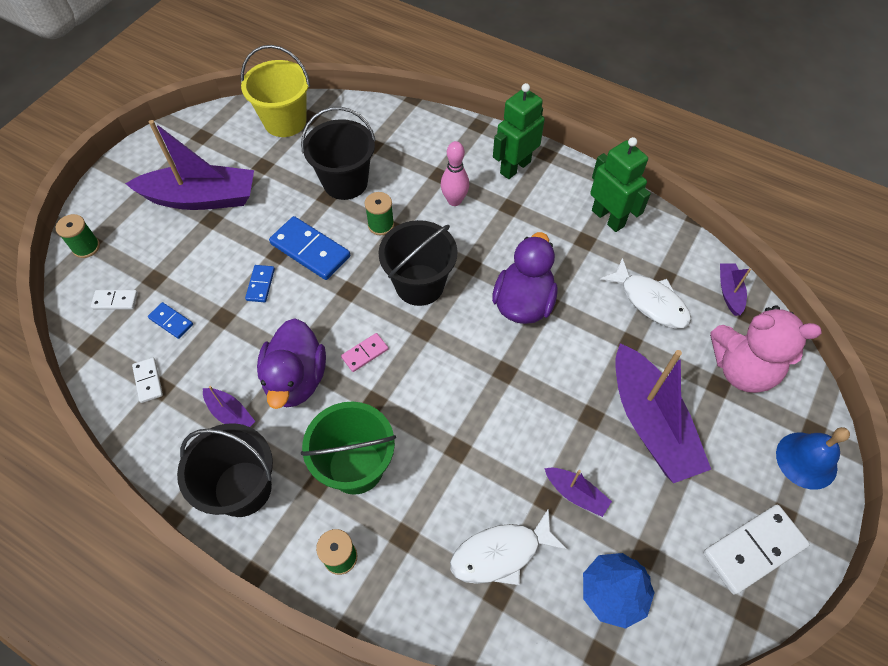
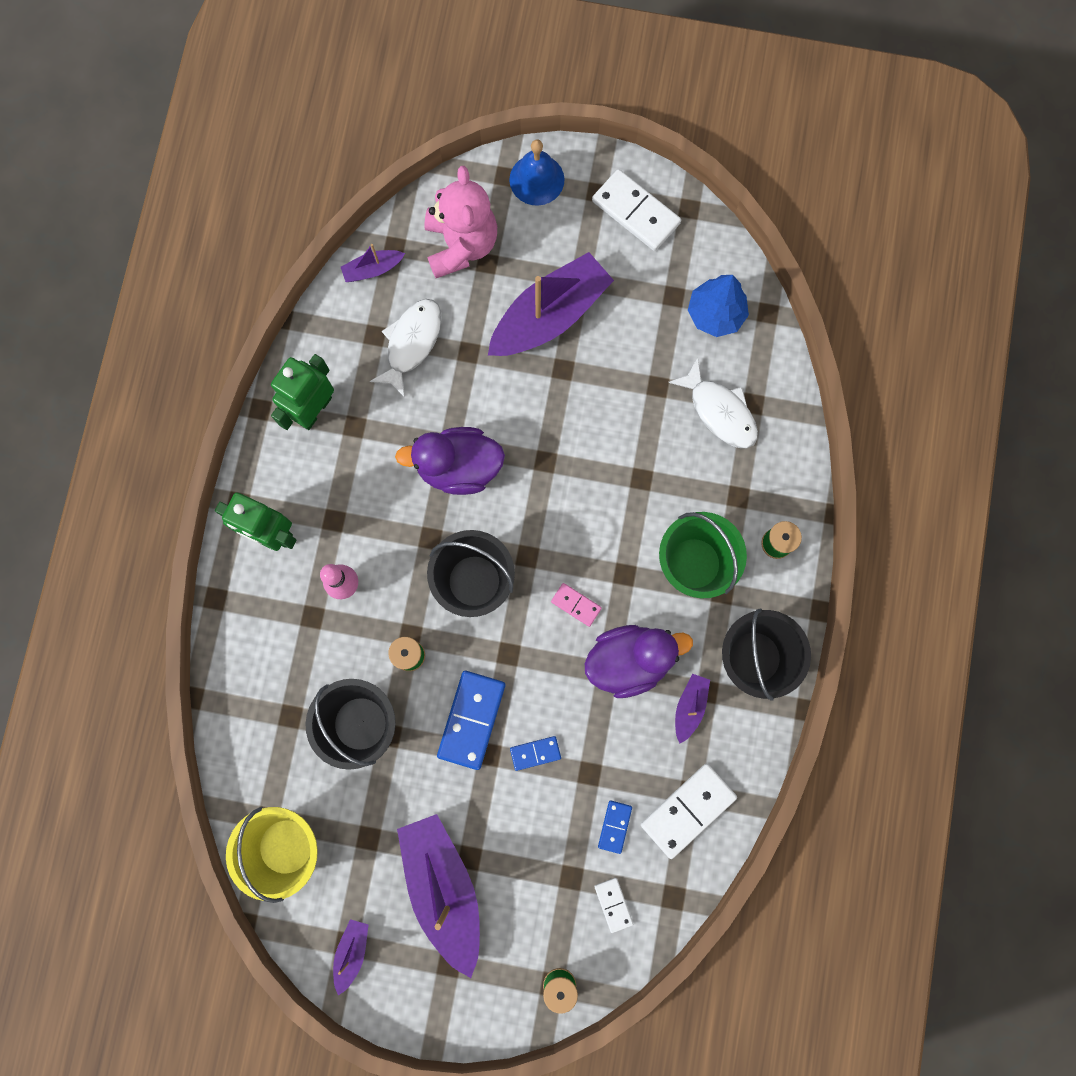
camera: 110 degrees left, 20 degrees up
(148, 381) = (688, 810): white domino -> white domino, size x1.91
(576, 494) = (643, 364): purple boat -> purple boat (352, 952)

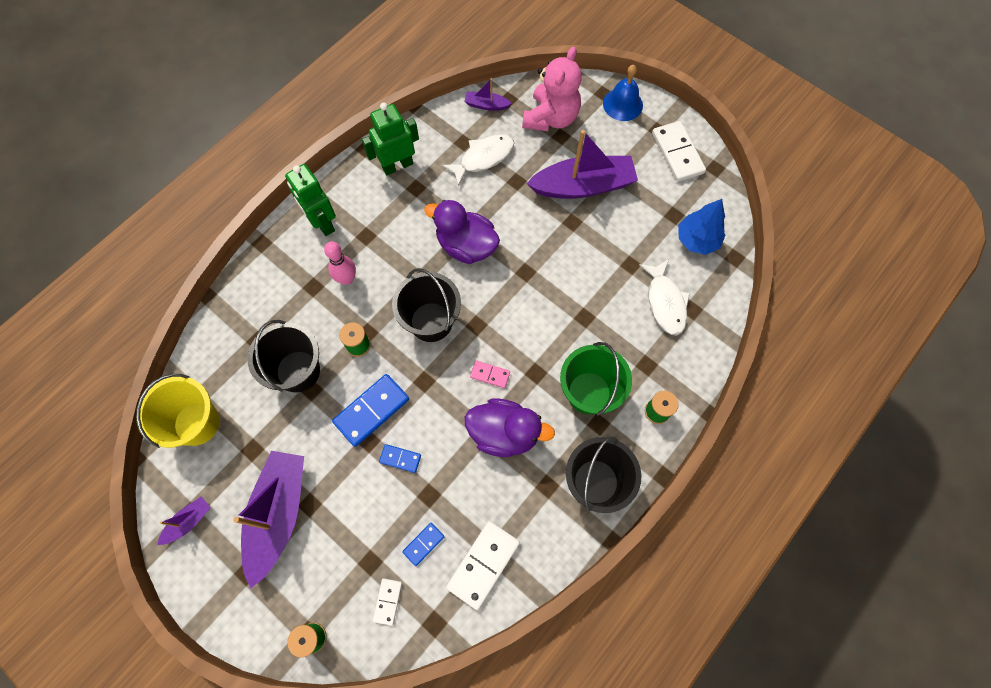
camera: 30 degrees right, 10 degrees down
(576, 605) = (490, 374): pink domino -> pink domino turned 45 degrees counterclockwise
(688, 810) = (483, 564): white domino -> white domino turned 45 degrees counterclockwise
(689, 707) = (528, 490): purple boat -> none

